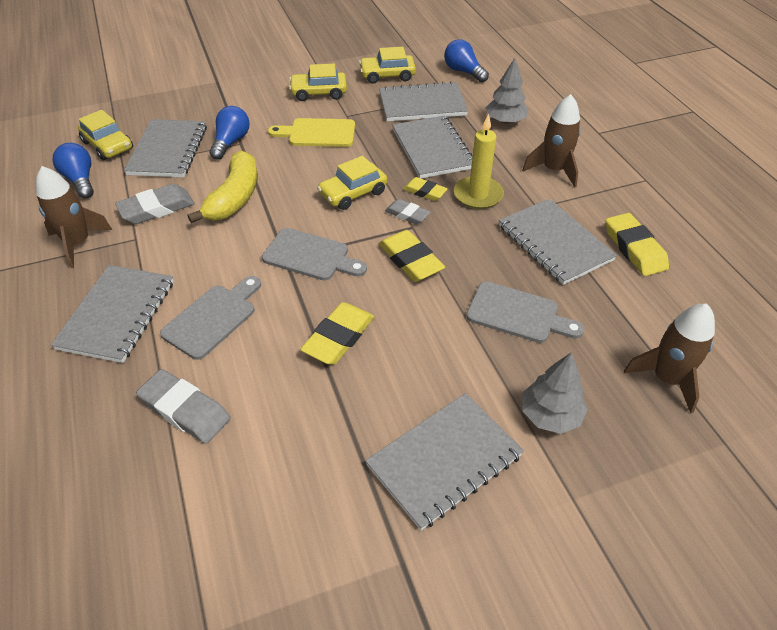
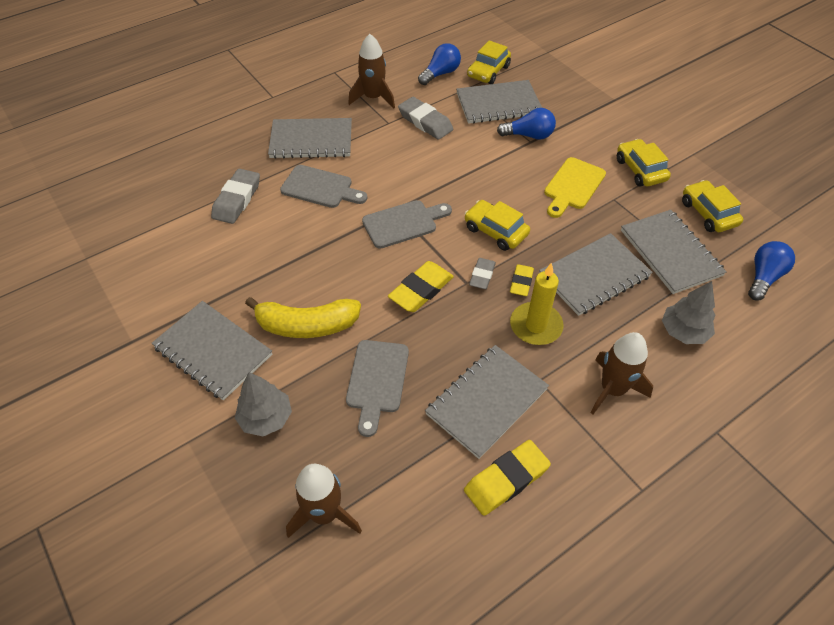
camera: 75 degrees right, 5 degrees up
(234, 197) = (457, 159): yellow banana -> yellow banana (307, 325)
(310, 256) = (403, 223): grey cutting board -> grey cutting board turned 120 degrees counterclockwise
(318, 133) = (573, 186): yellow cutting board -> yellow cutting board turned 135 degrees counterclockwise
(338, 337) = (319, 262): yellow eraser -> none

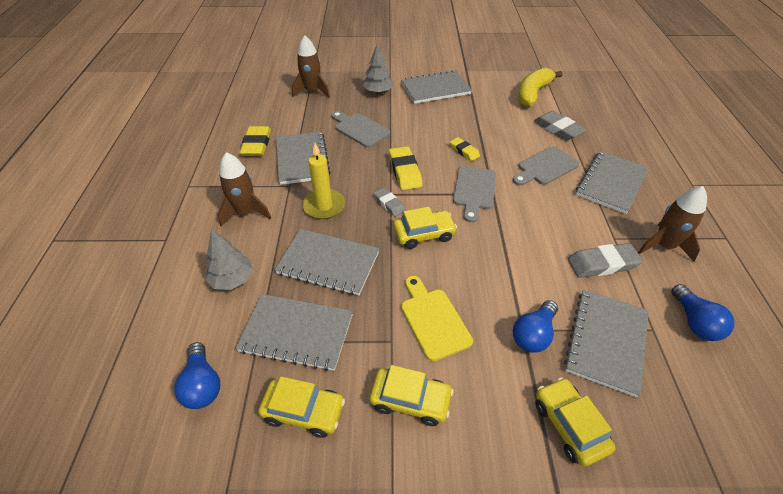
camera: 125 degrees right, 5 degrees down
(307, 325) = (422, 120): yellow banana -> yellow banana (533, 93)
(488, 71) = (684, 373): yellow car -> yellow car (569, 425)
(521, 282) = (364, 220): yellow eraser -> yellow eraser (464, 151)
(594, 276) = (328, 263): grey notebook -> grey notebook turned 75 degrees counterclockwise

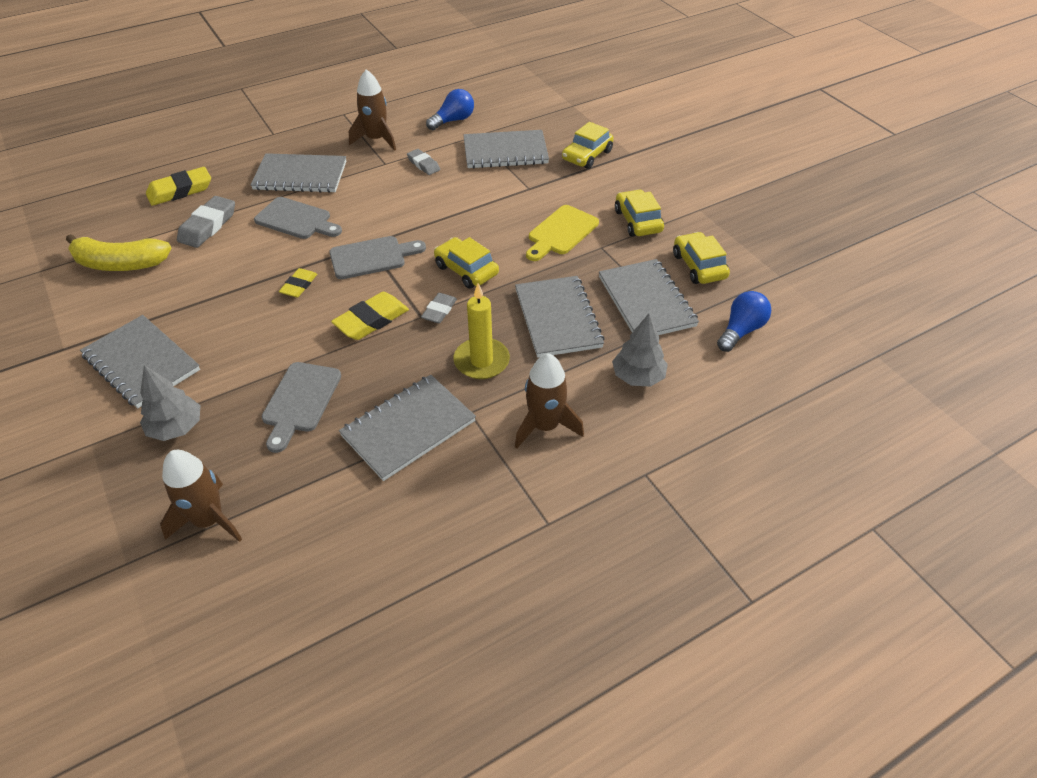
camera: 120 degrees left, 0 degrees up
(256, 144) = (406, 503): yellow eraser -> yellow eraser (180, 191)
(533, 334) = (528, 182): blue light bulb -> none
(602, 264) = (423, 164): grey eraser -> grey eraser, size x0.62

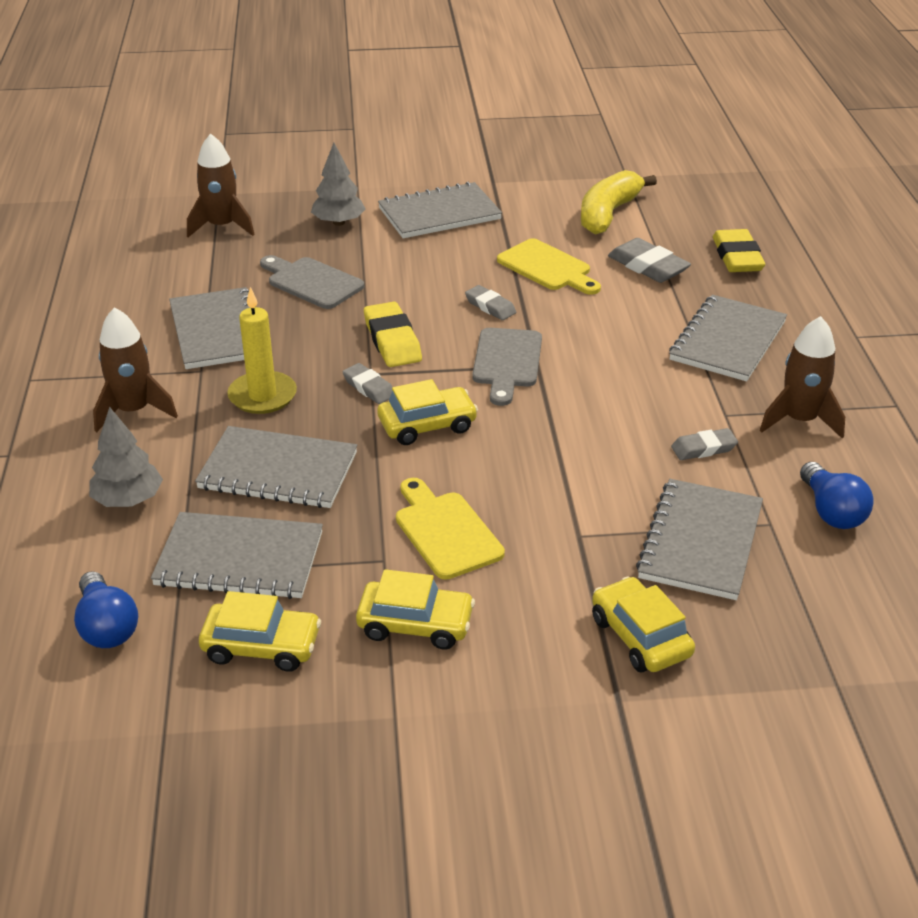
camera: 115 degrees right, 10 degrees down
(226, 273) = (547, 267): none -> yellow cutting board
(296, 220) = (623, 323): grey cutting board -> none
(299, 285) = (490, 306): yellow eraser -> grey eraser

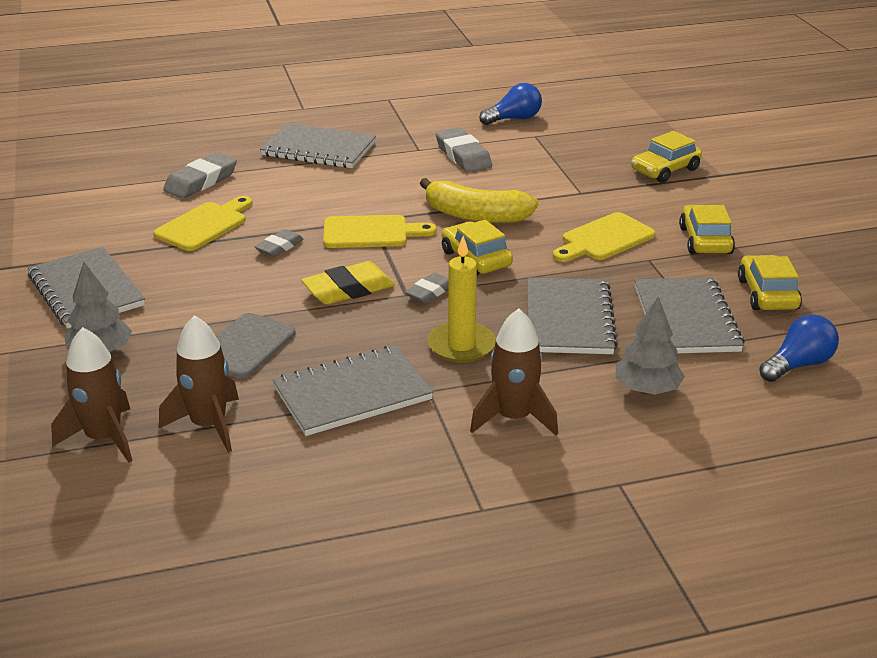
camera: 100 degrees left, 5 degrees down
(506, 362) = (371, 233): grey cutting board -> yellow cutting board
(608, 214) = (97, 202): yellow banana -> yellow banana (476, 216)
(700, 542) = (565, 155): grey notebook -> none
(703, 448) = (463, 155): grey eraser -> grey eraser, size x1.62
(737, 257) = (183, 147): yellow eraser -> none
(799, 420) = (417, 126): brown rocket -> brown rocket (208, 425)

